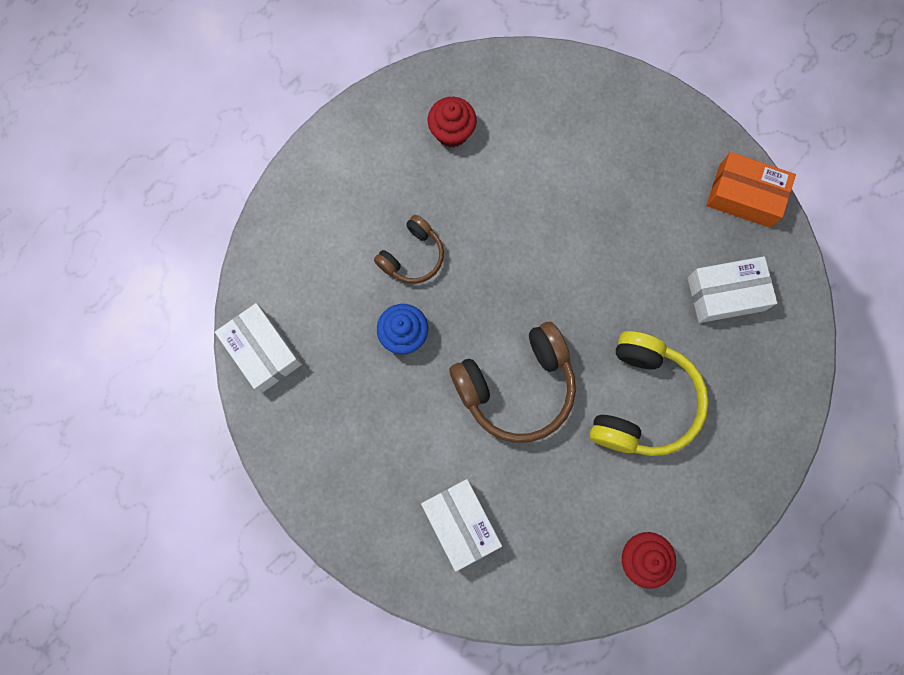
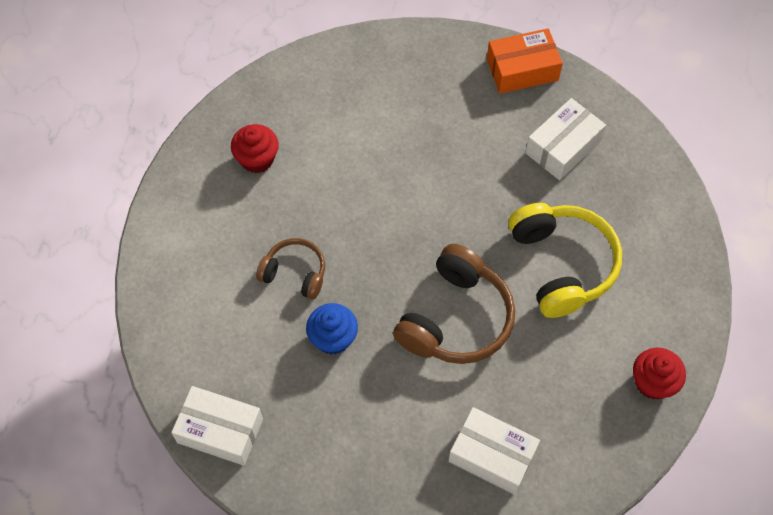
camera: 35 degrees left, 15 degrees down
(412, 256) = (295, 273): brown headphones -> brown headphones turned 75 degrees counterclockwise

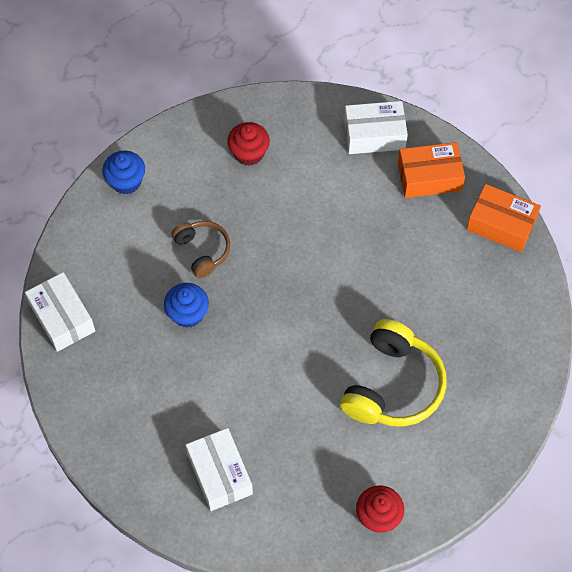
camera: 40 degrees right, 0 degrees up
(167, 263) = (126, 182): none -> blue cupcake
(429, 71) = (429, 177): none -> orange box
(456, 318) = (282, 365): brown headphones -> none
(563, 147) = (476, 303): white box -> white box (374, 134)

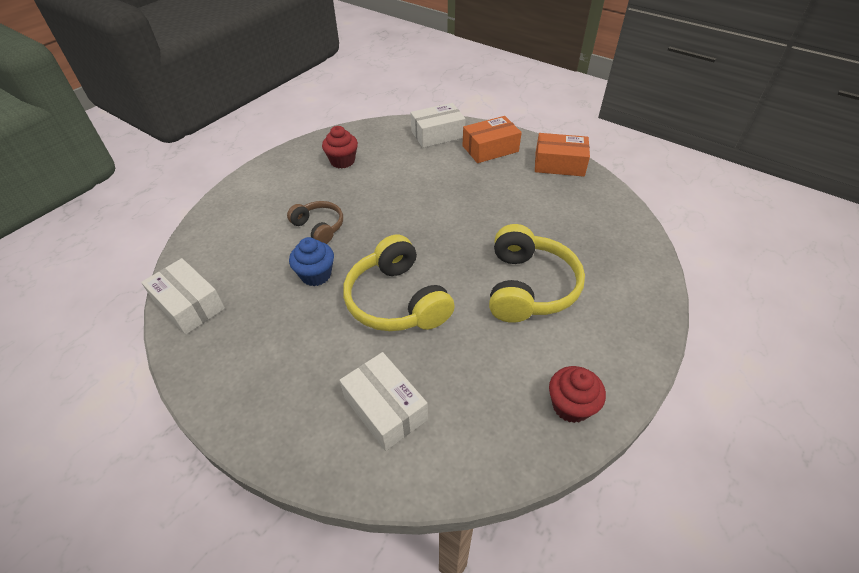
camera: 15 degrees left, 15 degrees down
(126, 182) = (241, 196): blue cupcake -> none
(259, 366) = (397, 300): none -> yellow headphones

